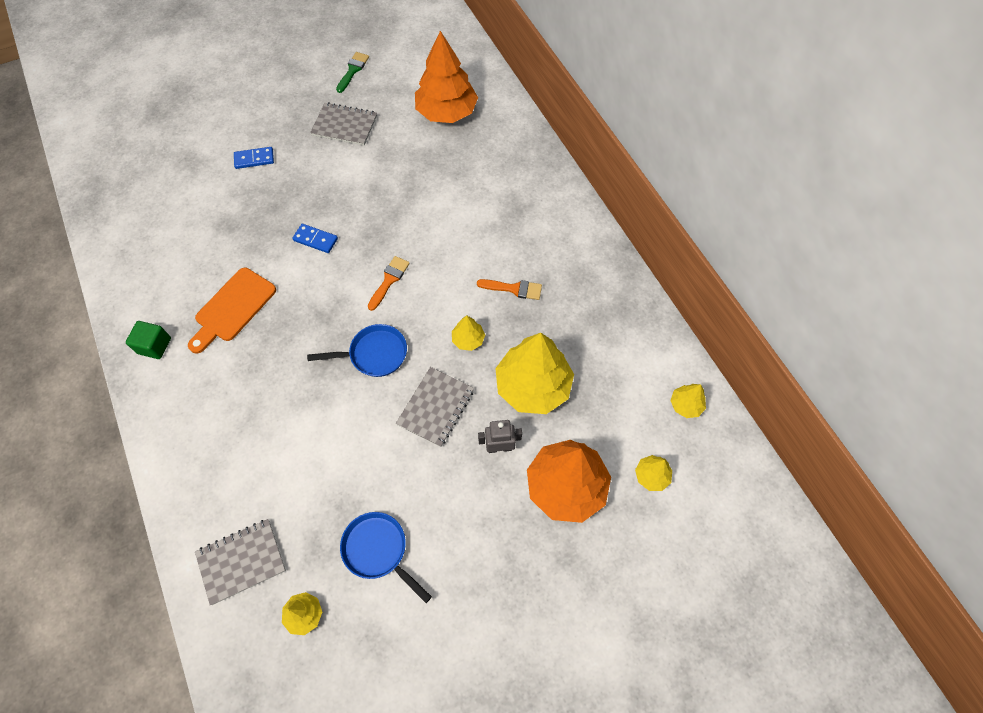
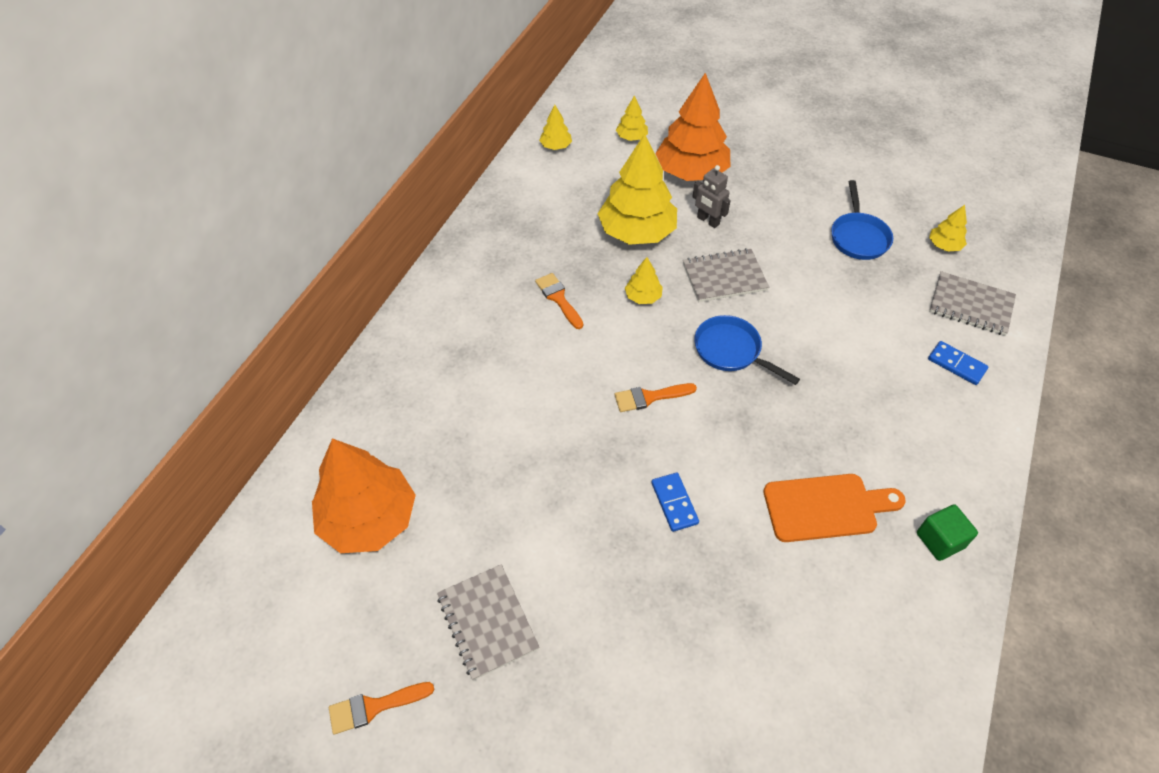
camera: 130 degrees left, 10 degrees down
(254, 159) = (639, 686): blue domino -> blue domino (956, 364)
(353, 70) = (374, 707): green brush -> orange brush

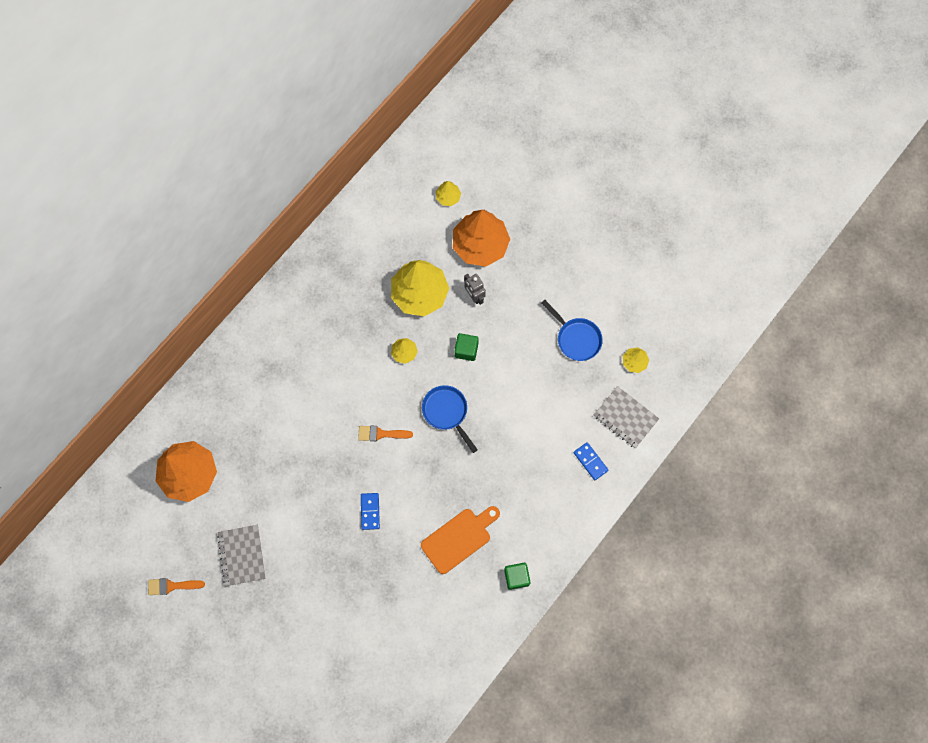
camera: 15 degrees right, 20 degrees up
(555, 146) = (387, 192): yellow tree -> none
(558, 298) = (347, 339): orange brush -> none
(724, 277) = (466, 350): grey notebook -> green cube
(826, 507) = (459, 538): orange cutting board -> orange cutting board turned 45 degrees counterclockwise
(858, 237) = (576, 338): blue pan -> blue pan turned 60 degrees counterclockwise

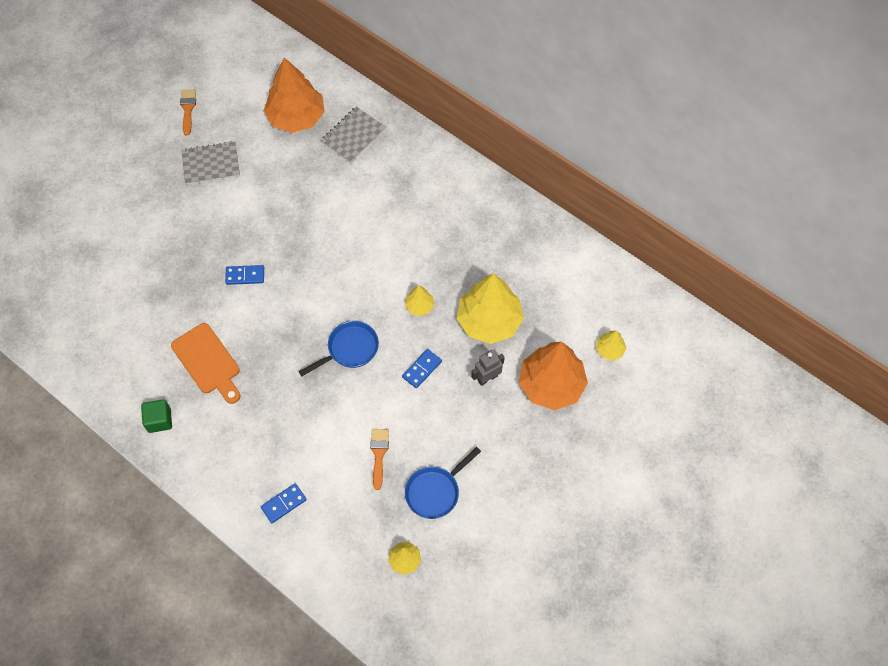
camera: 90 degrees right, 10 degrees down
(381, 434) = (328, 285): orange brush -> orange brush (379, 454)
(466, 350) = (422, 369): green cube -> blue domino
(625, 417) = (335, 546): grey notebook -> grey notebook (353, 136)

